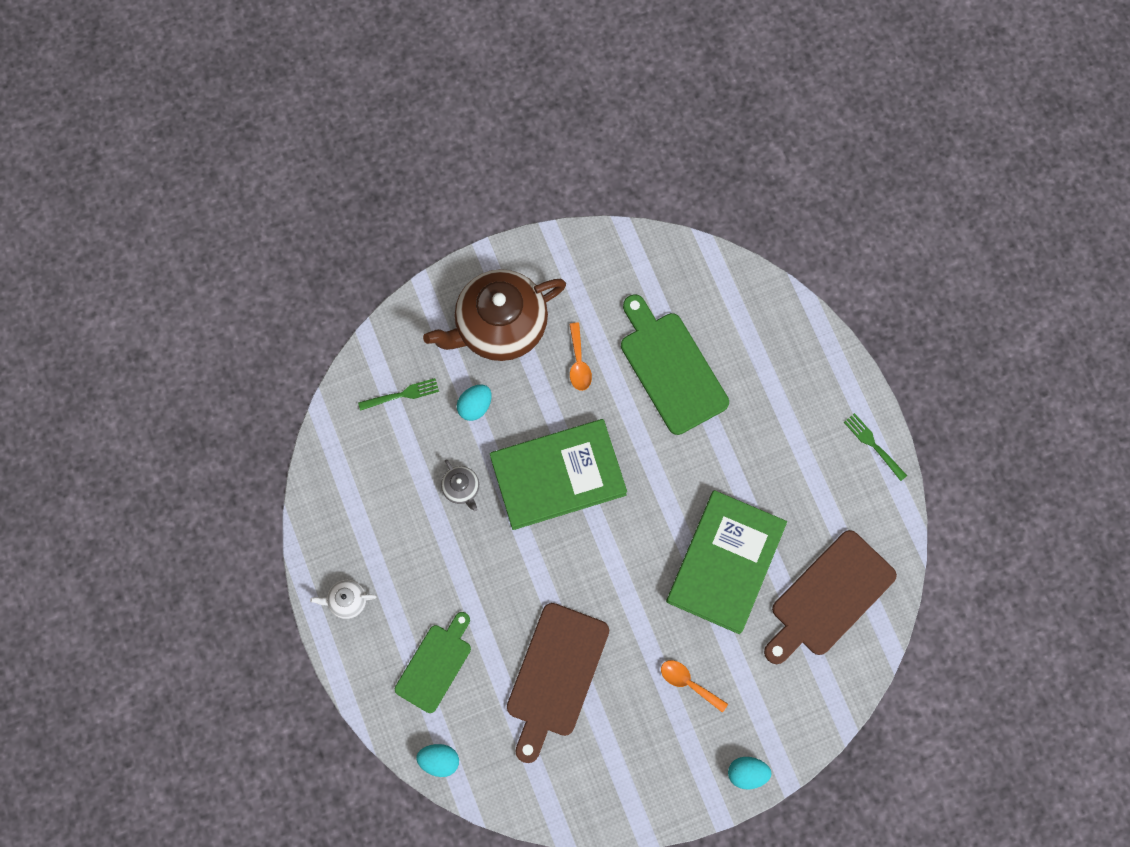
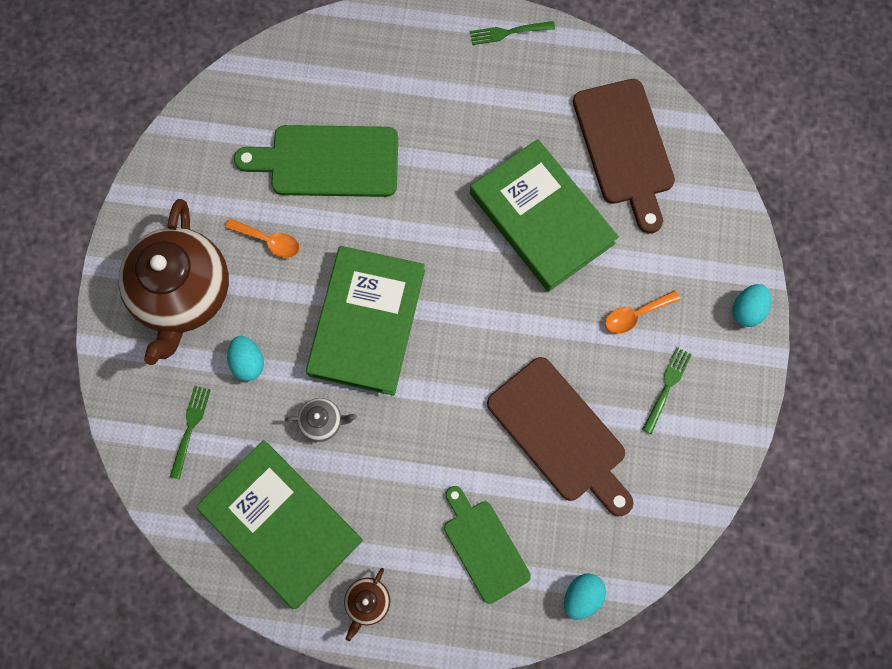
camera: 60 degrees left, 0 degrees up
(347, 601) = (367, 602): white teapot -> brown teapot
(369, 504) = (281, 524): none -> green book
(643, 740) = (667, 387): none -> green fork

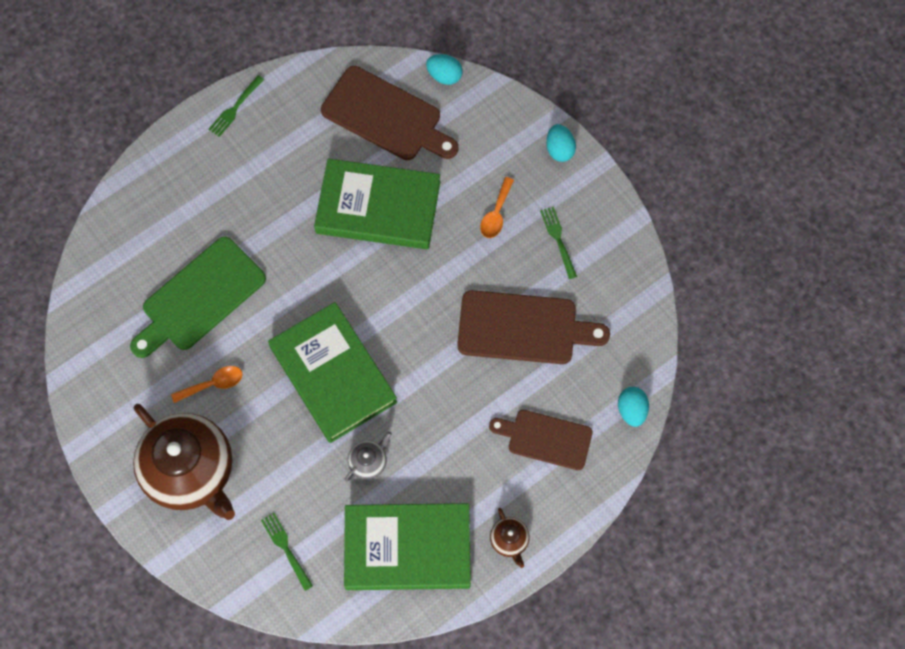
camera: 45 degrees left, 5 degrees down
(248, 362) = (281, 472): turquoise egg -> turquoise egg (444, 76)
(483, 547) = (545, 439): green cutting board -> brown cutting board

